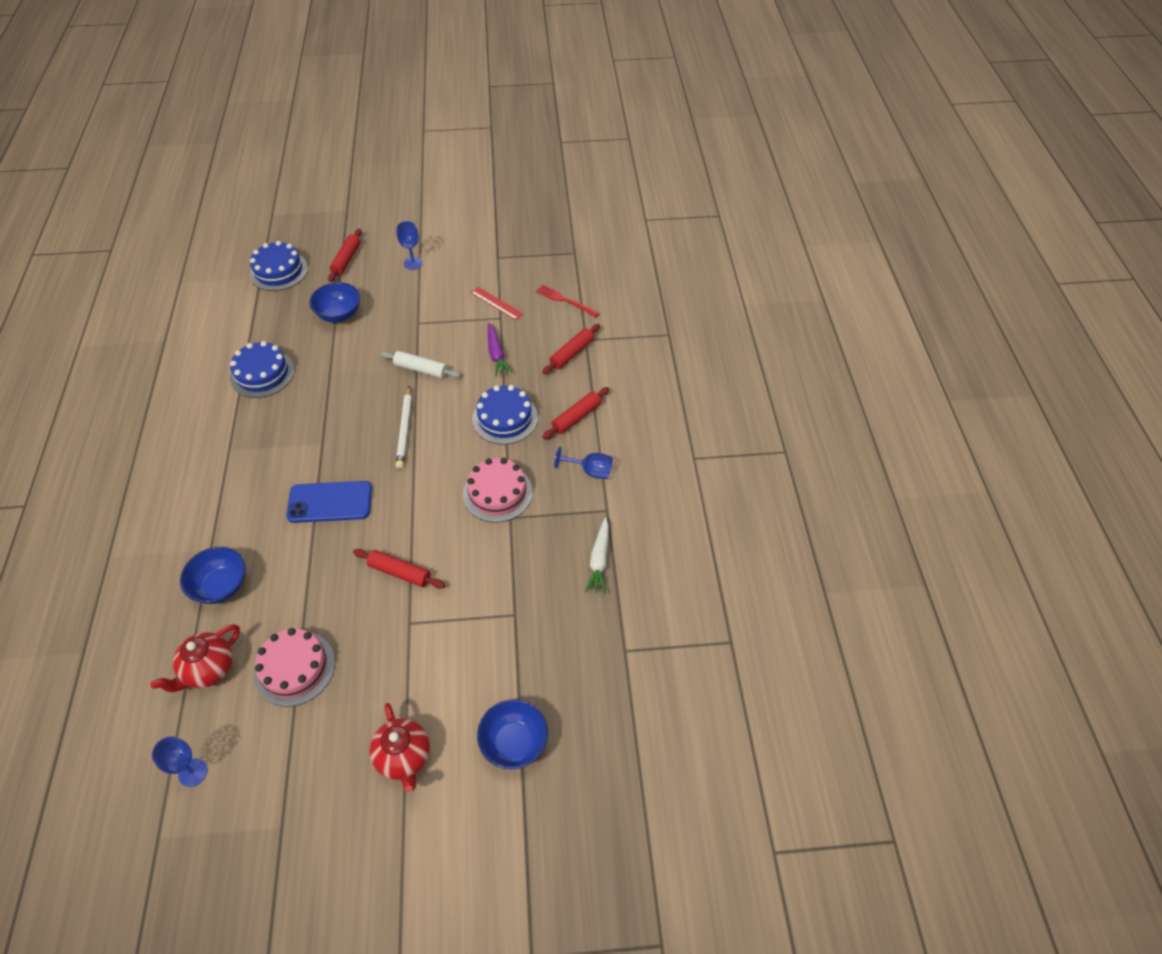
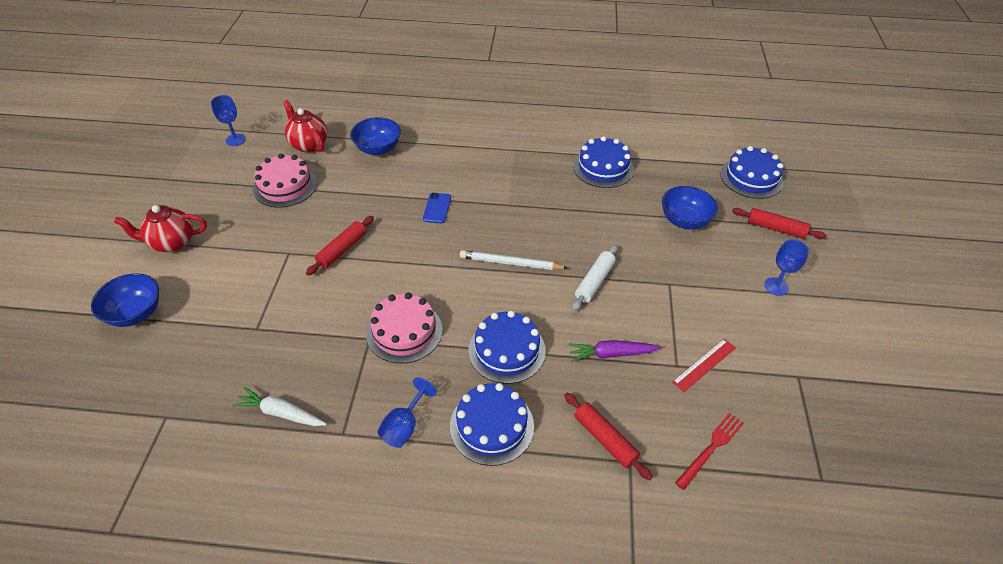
camera: 100 degrees right, 5 degrees down
(330, 502) = (437, 208): blue phone -> blue phone, size x0.55
(576, 417) = (492, 426): red rolling pin -> blue cake

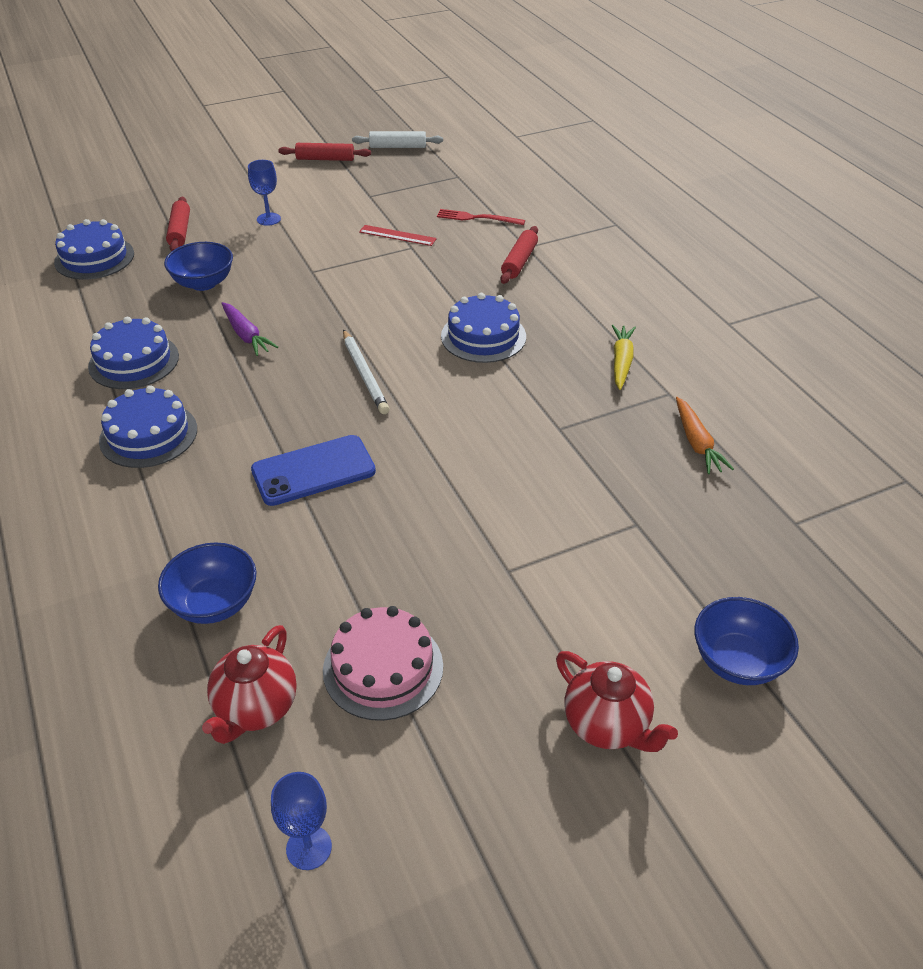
camera: 120 degrees left, 5 degrees down
(281, 413) = (696, 443): white carrot -> orange carrot
(342, 250) = (458, 520): red rolling pin -> red rolling pin (325, 159)
(404, 331) = (526, 409): pink cake -> none
(404, 426) = (621, 362): blue goblet -> yellow carrot
(437, 208) = (313, 471): blue phone -> blue phone, size x1.81
(492, 426) = (568, 317): blue cake -> blue cake (148, 435)
(594, 282) = (346, 313): white rolling pin -> white rolling pin (398, 147)
(611, 354) = (430, 280): purple carrot -> purple carrot (246, 335)

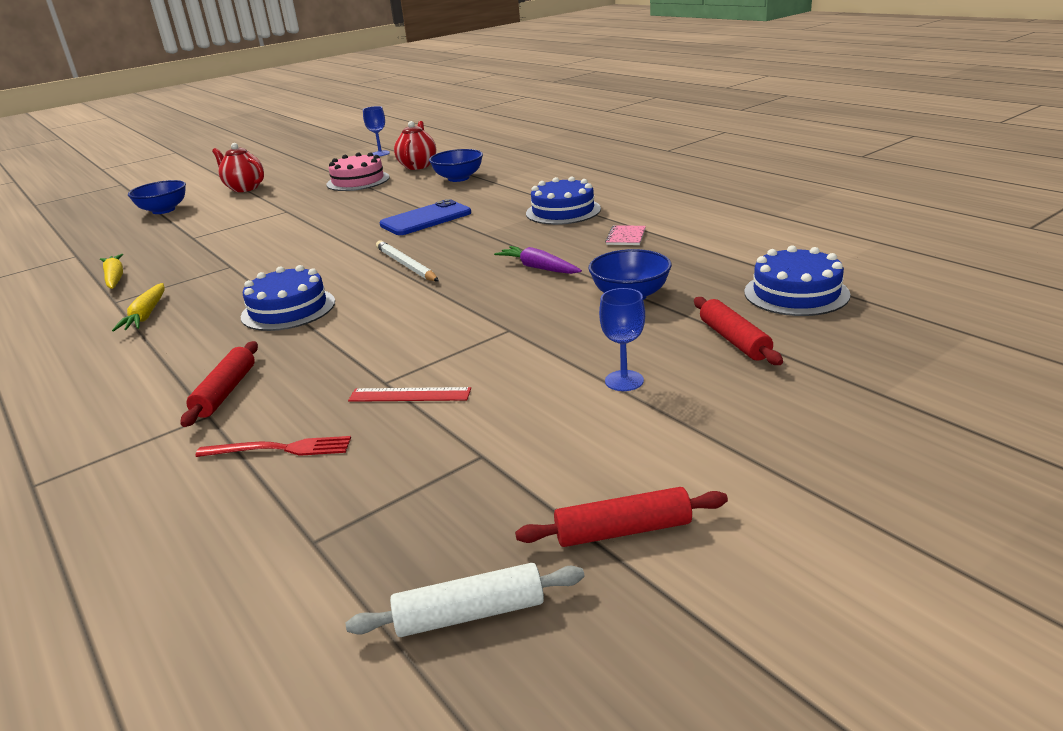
camera: 170 degrees right, 15 degrees down
(134, 361) = (626, 237): blue cake -> pink notebook
(696, 443) = (115, 278): orange carrot -> yellow carrot

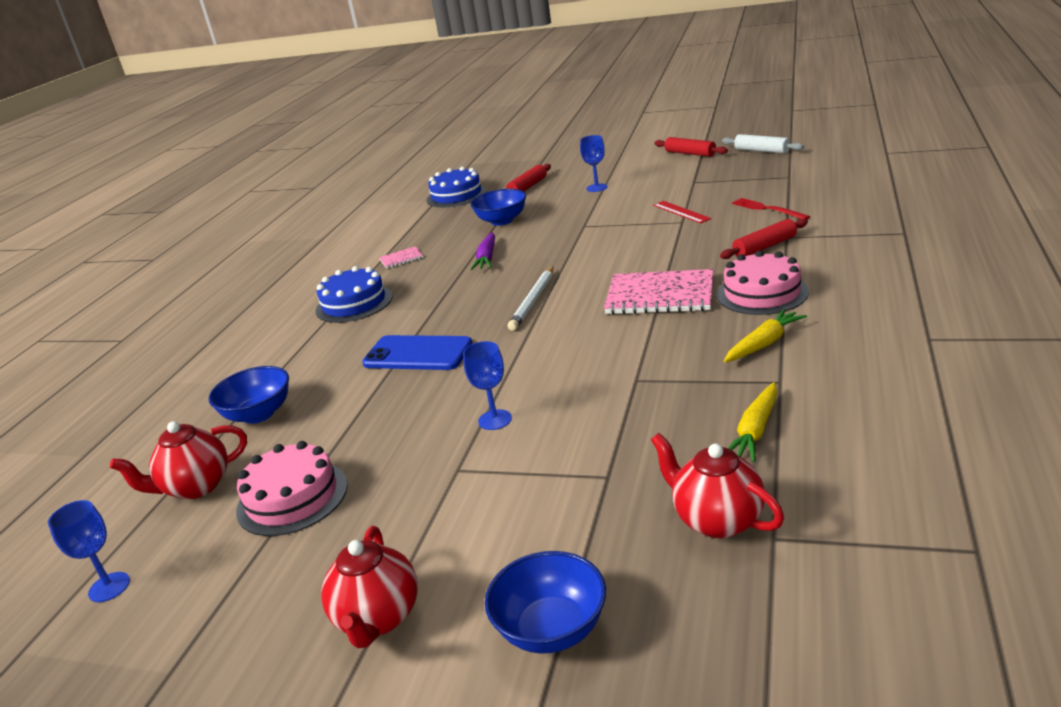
camera: 125 degrees left, 0 degrees up
(112, 249) = (717, 520): none -> red teapot
(182, 346) = (762, 293): none -> pink cake
(288, 309) = (660, 295): blue cake -> pink notebook
(300, 225) = (495, 420): none -> blue goblet

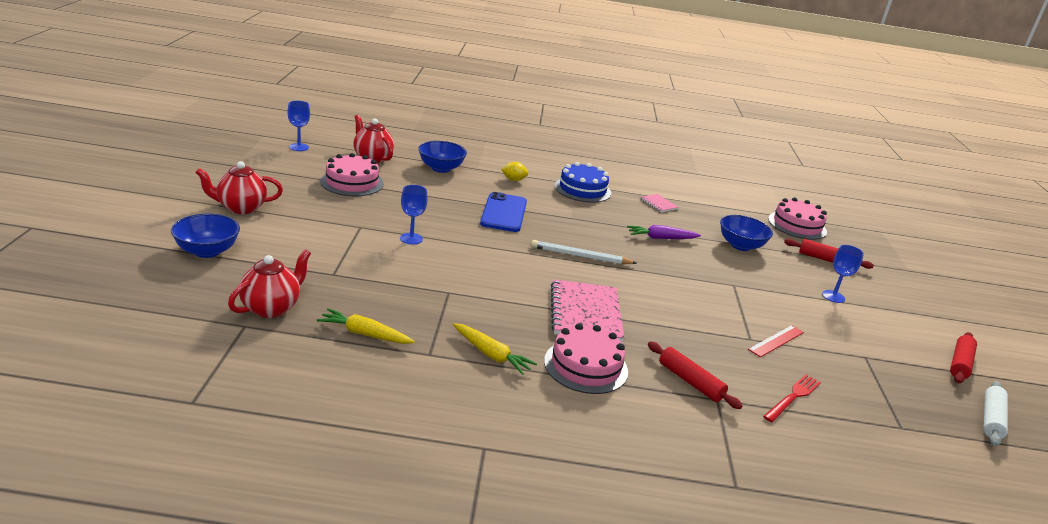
camera: 70 degrees right, 0 degrees up
(315, 352) = (513, 180): none -> yellow lemon
(456, 195) = (797, 225): blue cake -> pink cake

